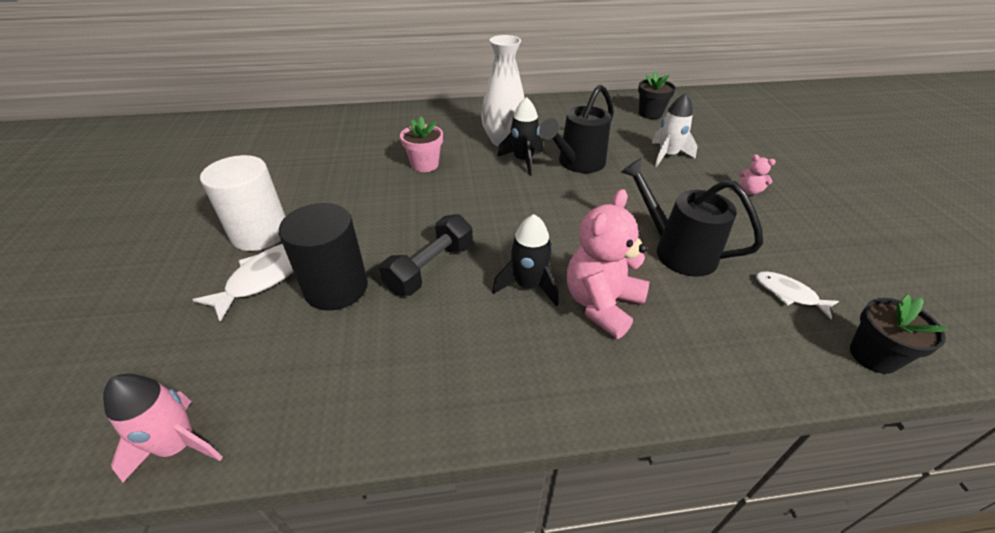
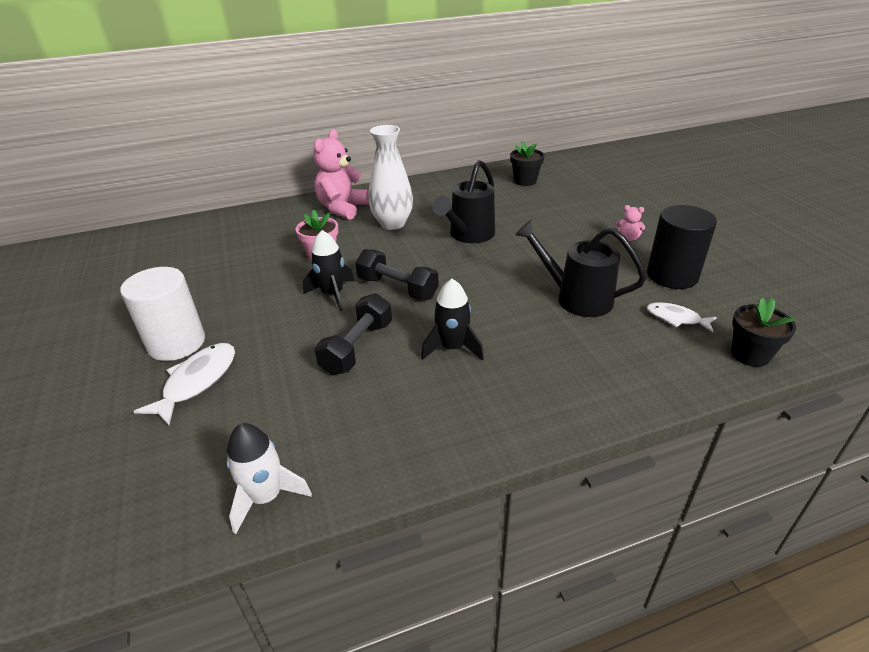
camera: 10 degrees left, 5 degrees down
(178, 445) = (169, 534): pink rocket -> none
(336, 288) = (272, 379): black cylinder -> black cylinder (672, 275)
(489, 210) = (397, 288): none -> black dumbbell
(523, 160) = (417, 239): black rocket -> black rocket (333, 294)
(601, 304) = (521, 352): pink teddy bear -> pink teddy bear (342, 208)
(667, 155) = (549, 217): white rocket -> white rocket (266, 497)

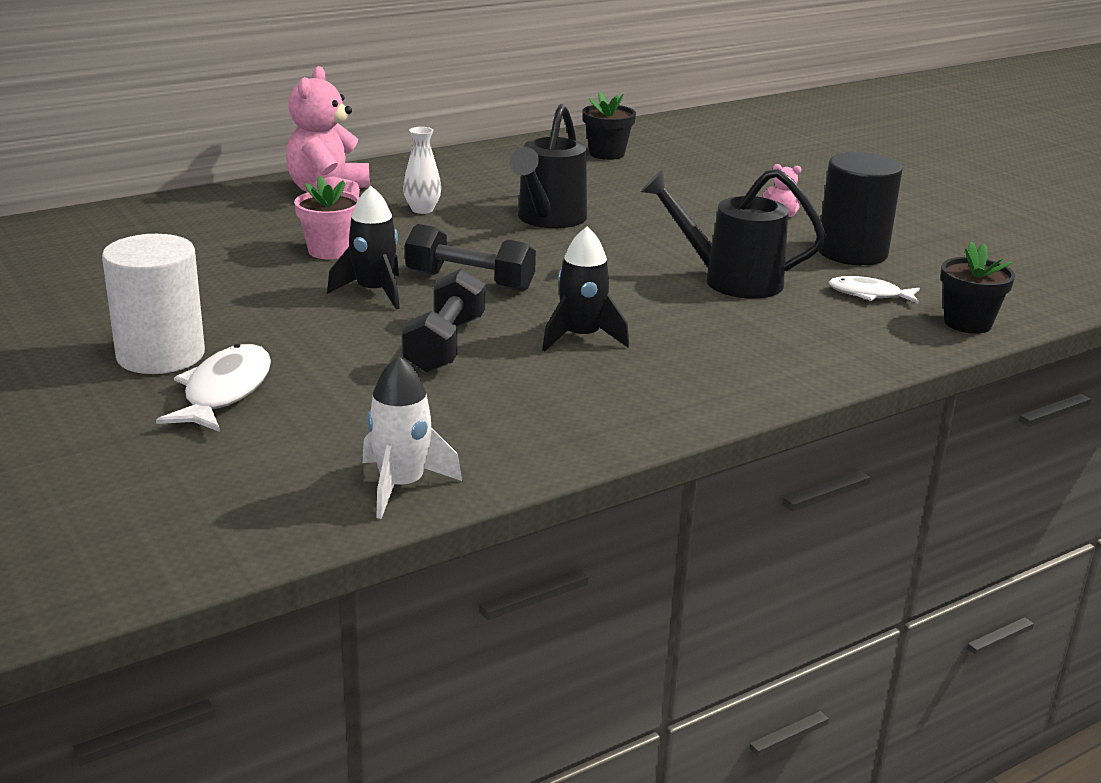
camera: 15 degrees left, 10 degrees down
(392, 224) = (422, 210): white vase -> white vase, size x0.54

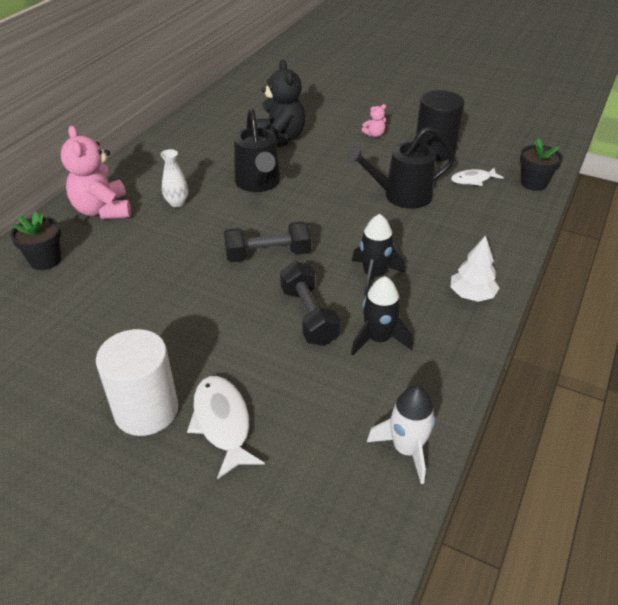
camera: 30 degrees left, 15 degrees up
(330, 251) = (157, 263): pink flower pot -> none
(374, 292) = (222, 288): black rocket -> black rocket (378, 339)
(606, 154) = (235, 115): black flower pot -> black flower pot (45, 260)
(636, 188) = (280, 139): none -> black teddy bear
(693, 394) = (471, 294): none -> white tree

